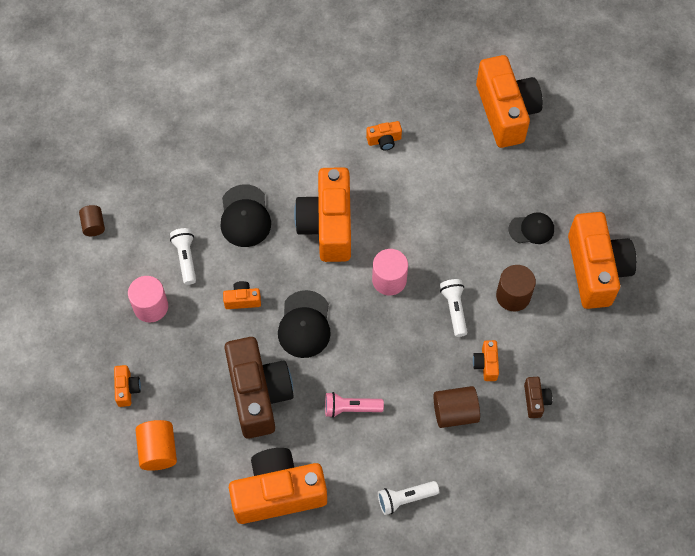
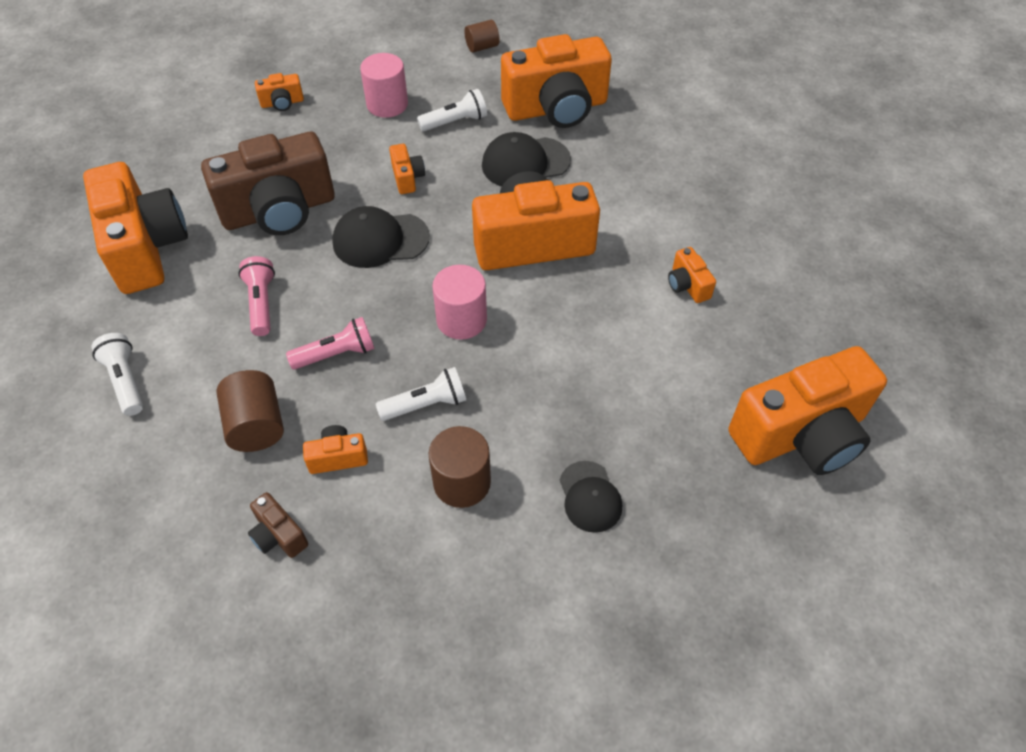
camera: 80 degrees right, 10 degrees down
(158, 450) = (206, 138): orange cylinder -> none
(405, 360) = (336, 354): none -> pink flashlight
(535, 400) = (279, 535): brown camera -> brown camera turned 60 degrees clockwise
(596, 269) = (535, 609): orange camera -> orange camera (556, 108)

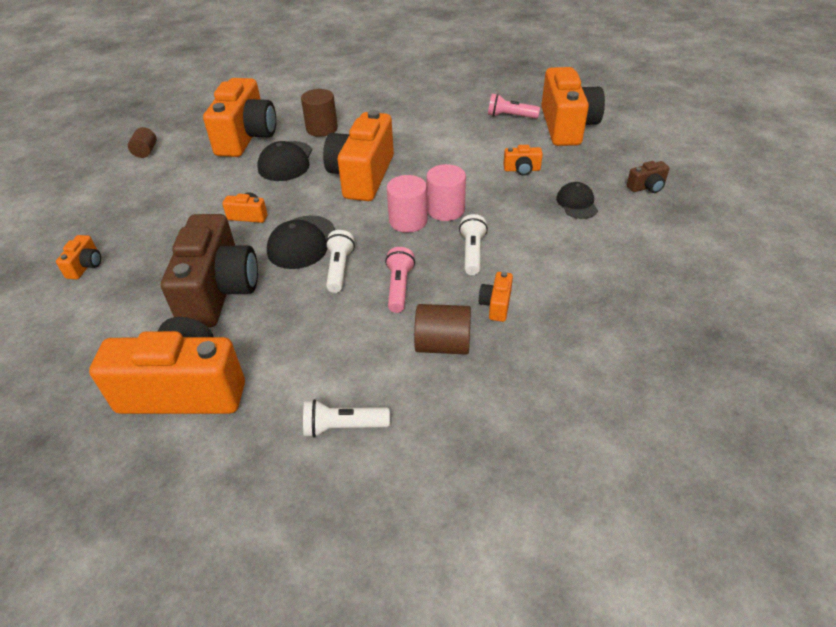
camera: 65 degrees left, 10 degrees down
(261, 303) = (316, 320): pink flashlight -> pink flashlight (510, 116)
(279, 535) = (551, 349): brown camera -> brown camera (647, 187)
(387, 104) = (156, 209): pink cylinder -> pink cylinder (445, 210)
(455, 122) = (212, 181): white flashlight -> white flashlight (339, 269)
(462, 482) = (544, 251): brown cylinder -> brown cylinder (322, 129)
(590, 497) = (577, 203): black cap -> black cap turned 105 degrees counterclockwise
(687, 285) = (442, 131): orange camera -> orange camera (522, 169)

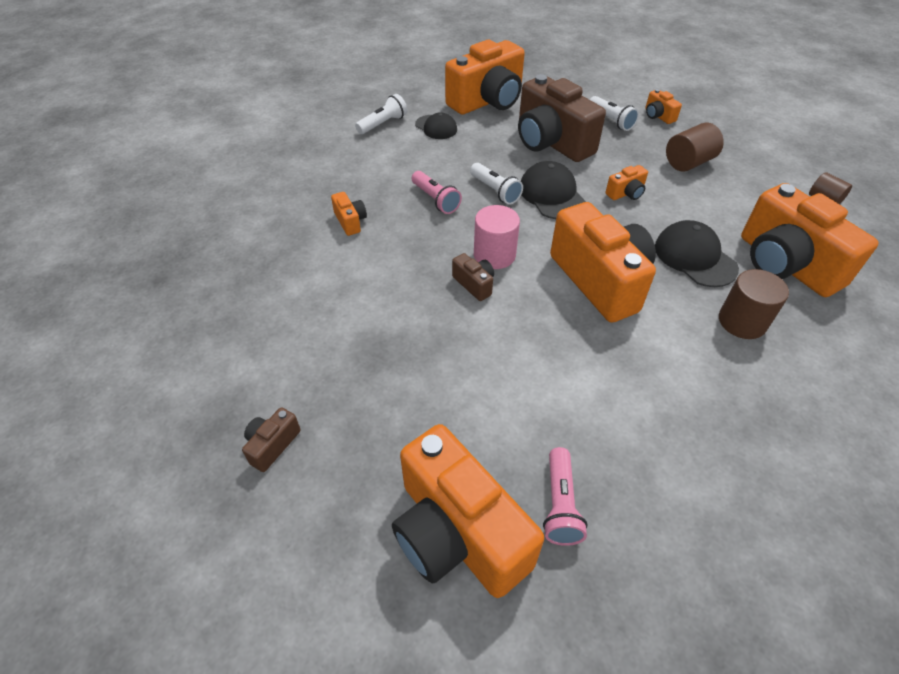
camera: 140 degrees right, 5 degrees up
(442, 345) = (366, 181): brown cylinder -> brown cylinder (688, 163)
(445, 210) = (474, 284): pink cylinder -> brown camera
(472, 253) = (407, 253): white flashlight -> white flashlight (611, 120)
(510, 116) = (560, 504): pink flashlight -> pink flashlight turned 120 degrees clockwise
(522, 169) = (447, 387): orange camera -> none
(577, 203) = (347, 366): black cap -> black cap (436, 127)

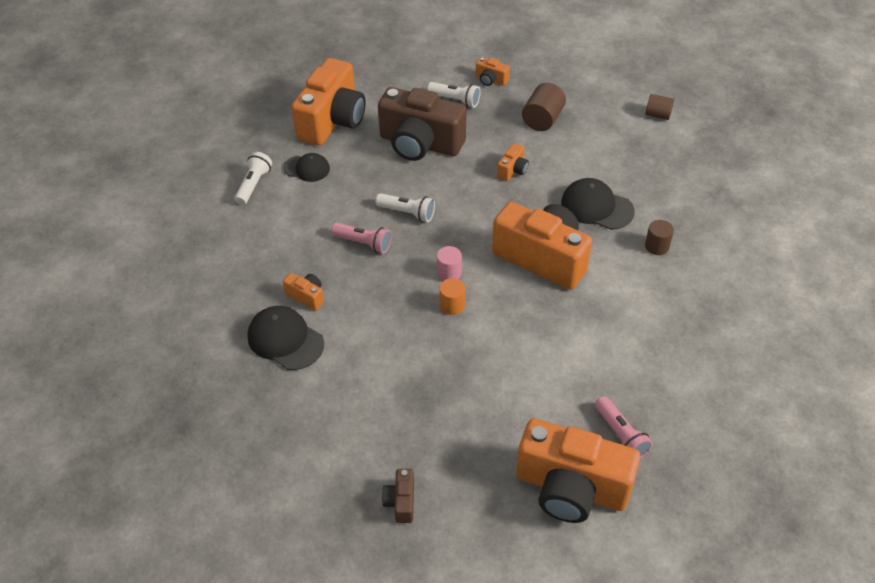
camera: 30 degrees left, 0 degrees up
(474, 284) = (452, 305): brown camera -> orange cylinder
(494, 255) = (449, 273): pink cylinder -> pink cylinder, size x0.64
(552, 195) = (456, 197): black cap -> black cap (285, 340)
(742, 321) = (656, 246): brown cylinder -> brown cylinder, size x0.64
(785, 264) = (660, 185): orange camera -> none

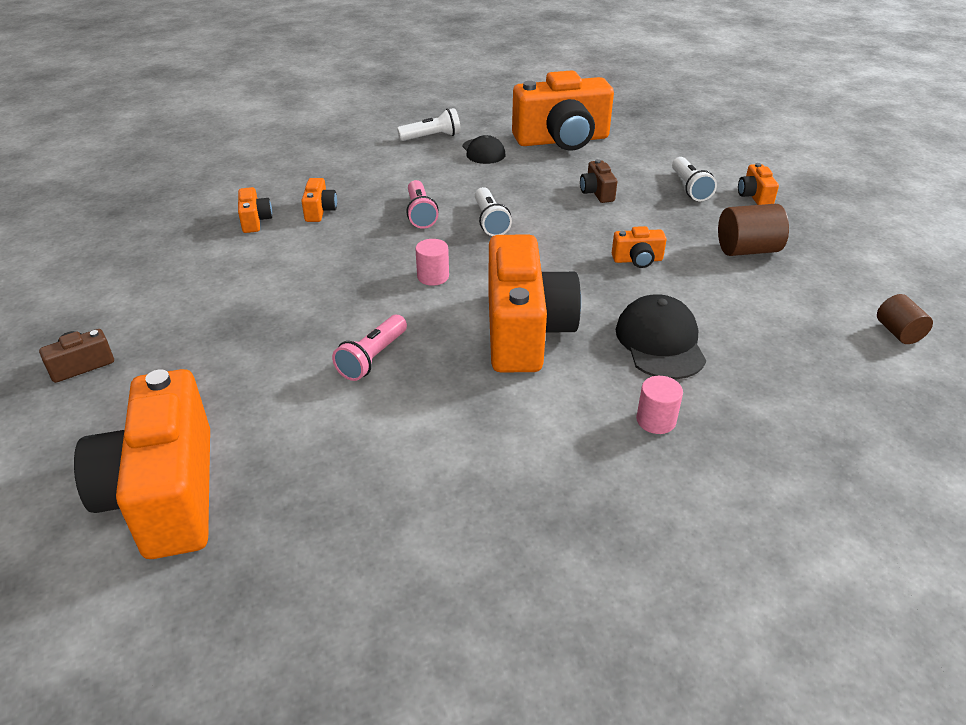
camera: 55 degrees right, 10 degrees down
(285, 340) = (255, 221): black cap -> orange camera
(420, 144) = (597, 192): brown camera -> brown camera, size x0.42
(452, 305) = (387, 296): orange cylinder -> none
(621, 435) = (283, 510): pink flashlight -> pink flashlight (372, 358)
(656, 246) = (656, 420): brown cylinder -> pink cylinder

